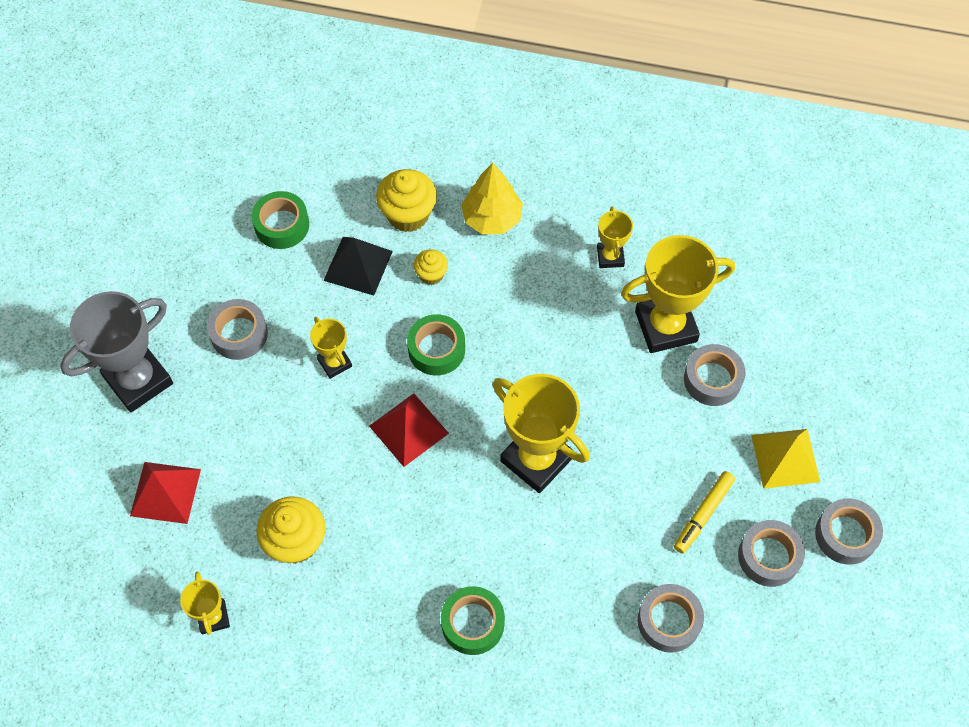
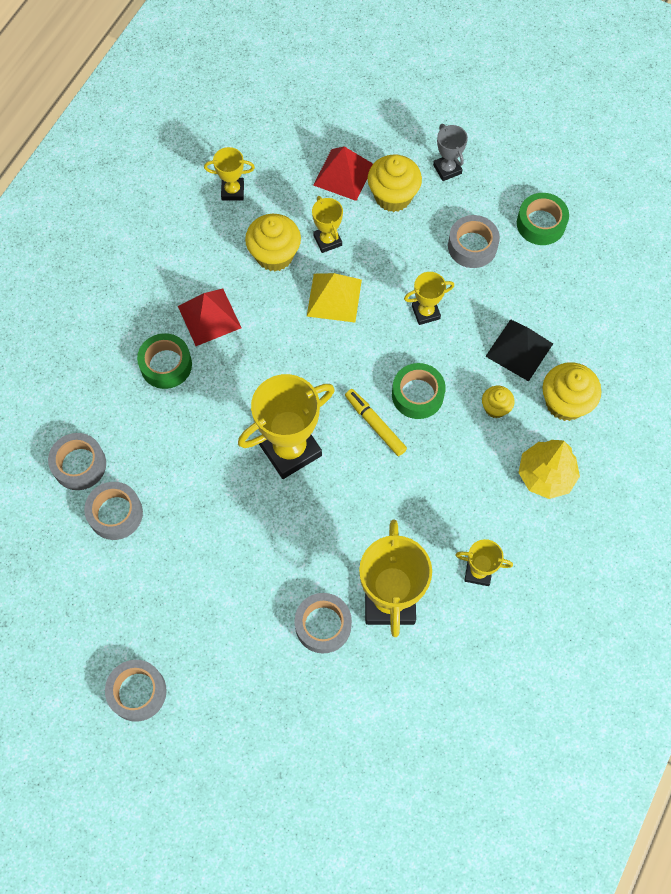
camera: 105 degrees right, 5 degrees up
(138, 380) = (447, 169): grey trophy -> grey trophy, size x0.51
(187, 430) = (393, 196): none -> yellow cupcake
(263, 487) = (327, 240): none -> yellow trophy
(282, 225) = (576, 297): green tape -> green tape (541, 224)
(409, 429) = (347, 356): red pyramid -> red pyramid (209, 317)
(703, 514) = (197, 572): yellow marker -> yellow marker (375, 424)
(769, 556) = (141, 615): grey tape -> grey tape (79, 465)
(785, 458) = (226, 664): yellow pyramid -> yellow pyramid (334, 297)

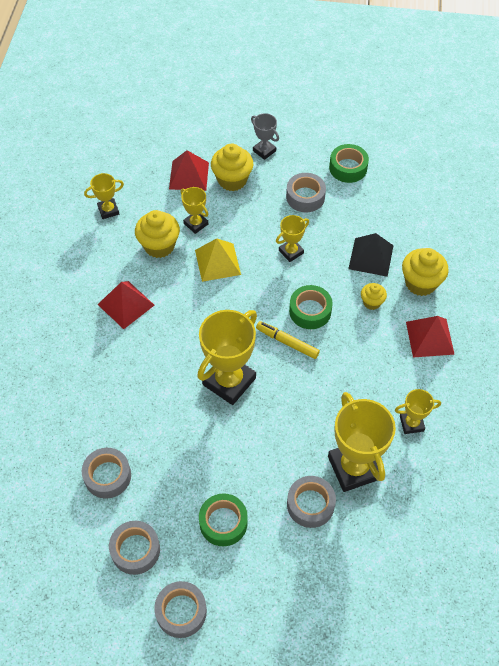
camera: 20 degrees left, 10 degrees down
(79, 465) = (63, 448): grey tape -> grey tape (135, 550)
(166, 365) = (105, 350): green tape -> green tape (223, 522)
(545, 475) = (429, 338): yellow tree -> red pyramid

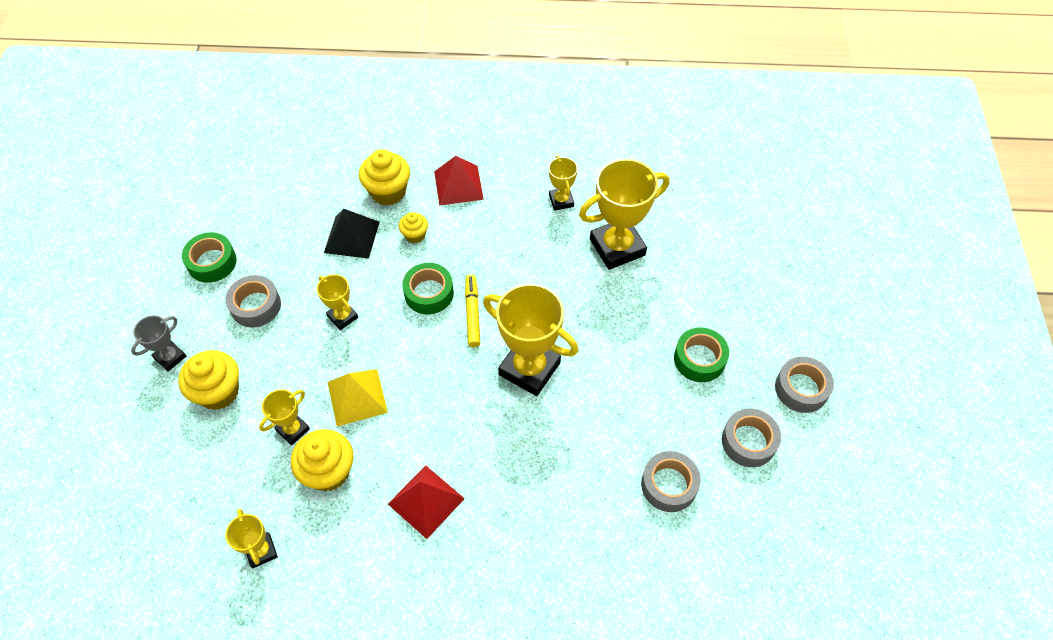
camera: 95 degrees left, 0 degrees up
(189, 175) = (205, 448): red pyramid -> none
(287, 342) = (472, 313): yellow marker -> yellow marker turned 150 degrees clockwise
(310, 504) = (664, 282): grey tape -> none

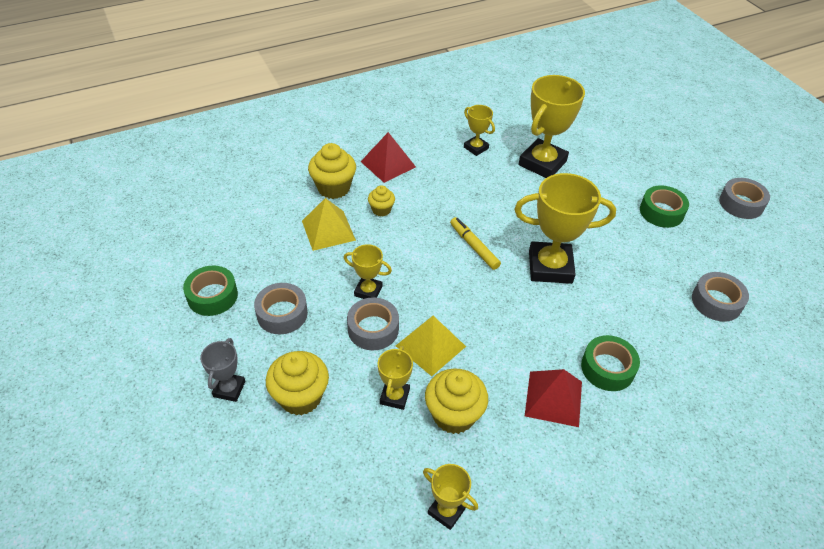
camera: 30 degrees left, 10 degrees down
(351, 237) = (328, 230): black pyramid -> yellow pyramid
(429, 293) = (427, 246): green tape -> green tape (607, 368)
(748, 441) = (740, 250): grey tape -> grey tape (373, 329)

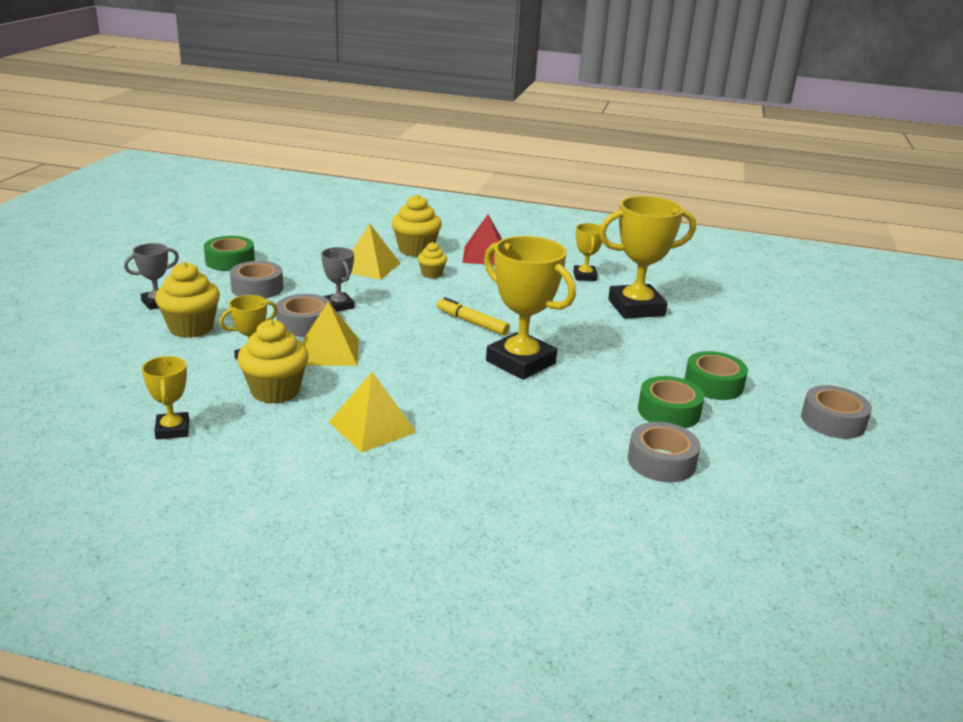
camera: 40 degrees right, 20 degrees down
(368, 291) = (339, 305): yellow trophy -> grey trophy
(474, 246) = (472, 322): yellow marker -> yellow marker turned 60 degrees counterclockwise
(553, 398) = (372, 427): red pyramid -> yellow pyramid
(607, 368) = (456, 438): green tape -> green tape (668, 411)

